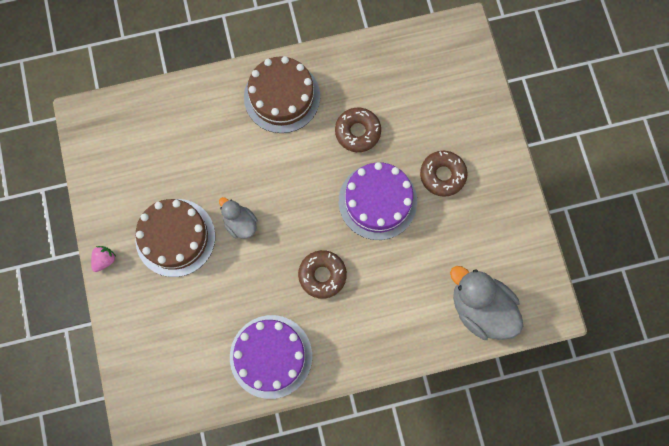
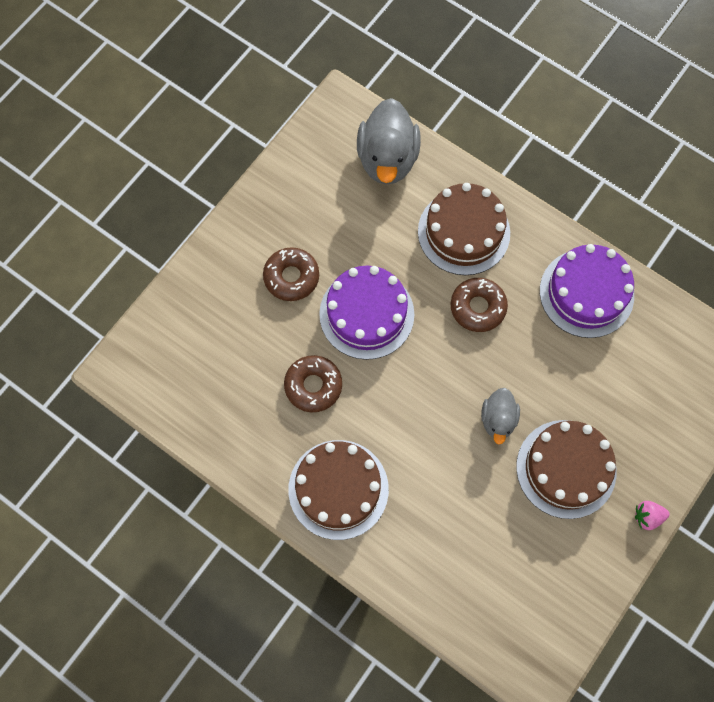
camera: 130 degrees left, 5 degrees down
(382, 313) = (463, 232): none -> brown cake

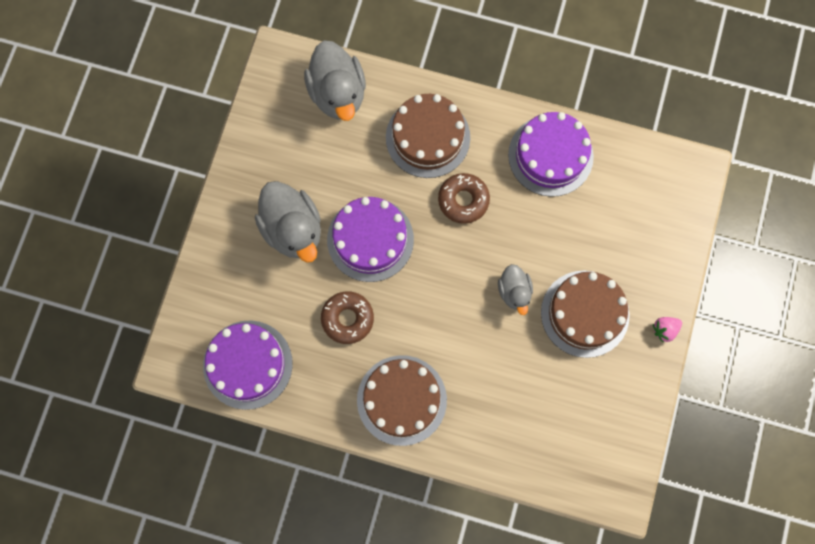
camera: 20 degrees left, 5 degrees up
(194, 396) = (248, 364): none -> purple cake
(291, 277) = (293, 229): brown donut -> grey duck

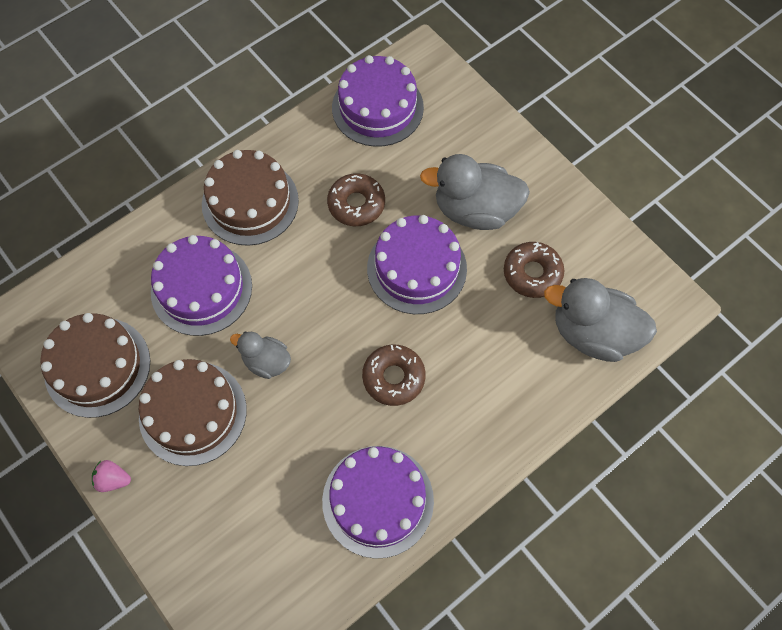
camera: 125 degrees right, 10 degrees down
(318, 159) = (532, 273): none -> brown donut
(428, 137) = (485, 388): brown cake -> brown cake (97, 367)
(495, 380) = (201, 288): none -> purple cake
(664, 330) = (113, 479): pink strawberry -> pink strawberry turned 90 degrees counterclockwise

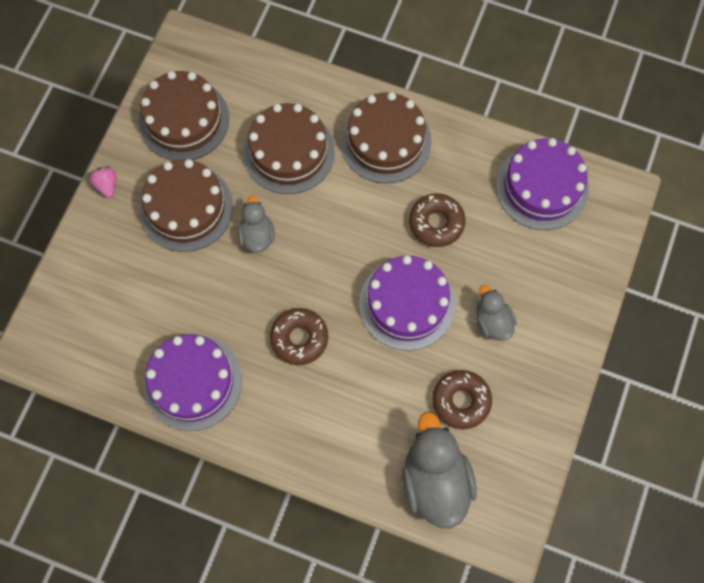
camera: 60 degrees right, 5 degrees up
(201, 288) = (289, 152): purple cake -> brown cake
(475, 210) = (492, 322): grey duck -> grey duck, size x0.56

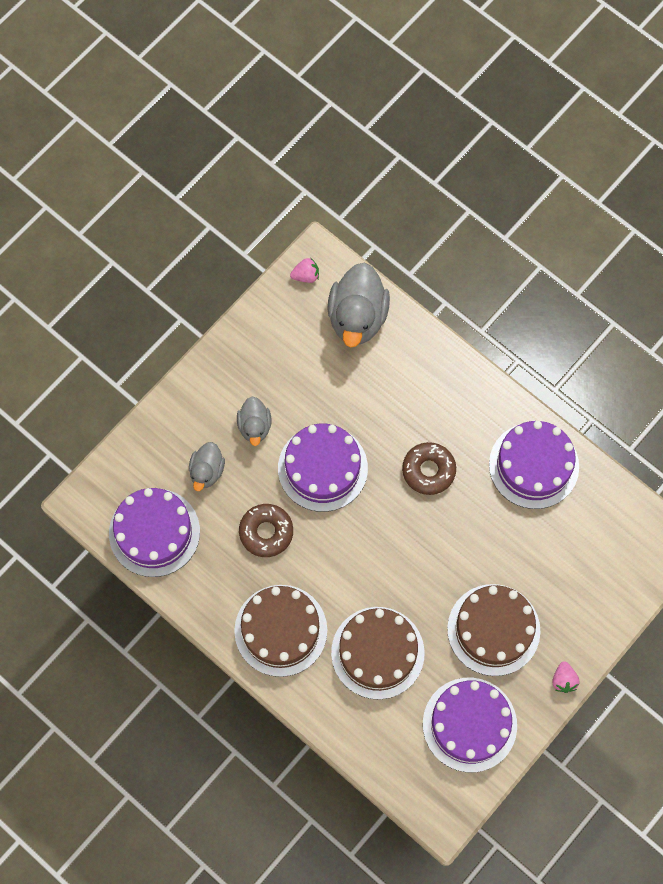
camera: 160 degrees left, 0 degrees up
(184, 120) = (469, 724): brown cake -> purple cake
(257, 235) = (435, 579): grey duck -> grey duck (207, 471)
(461, 401) = (310, 371): brown donut -> none
(510, 510) = (306, 276): none -> pink strawberry

